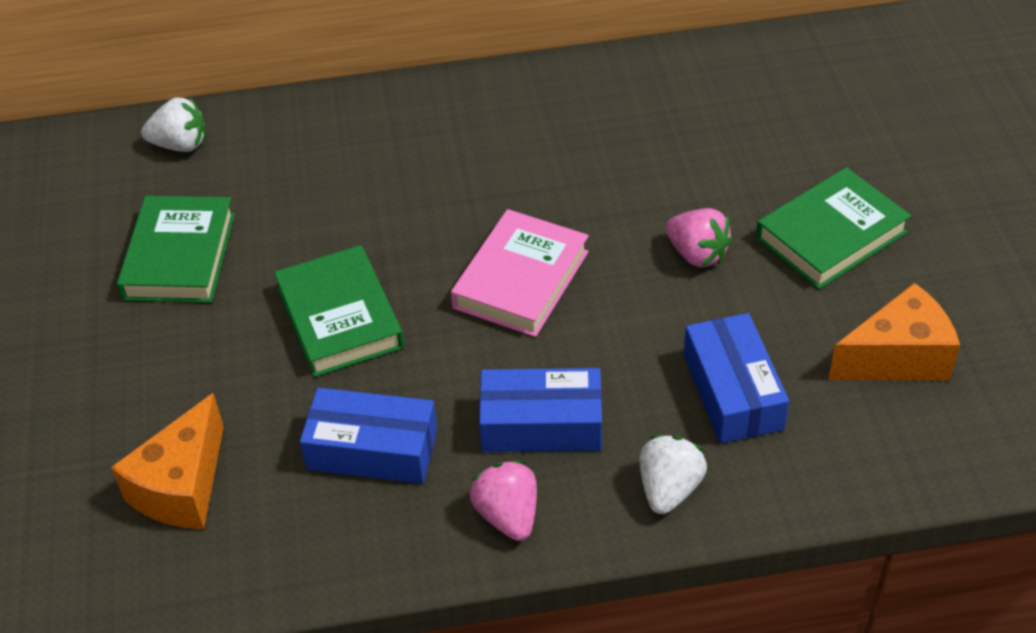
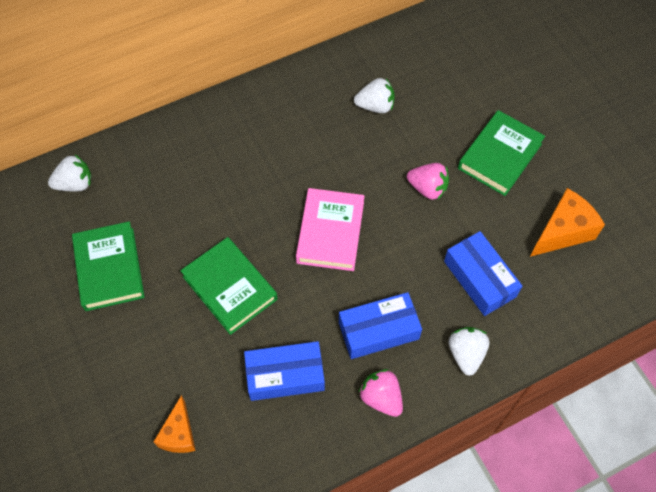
camera: 20 degrees left, 15 degrees up
(182, 487) = (179, 434): orange cheese -> orange cheese, size x0.66
(658, 133) = (375, 106): none -> white strawberry

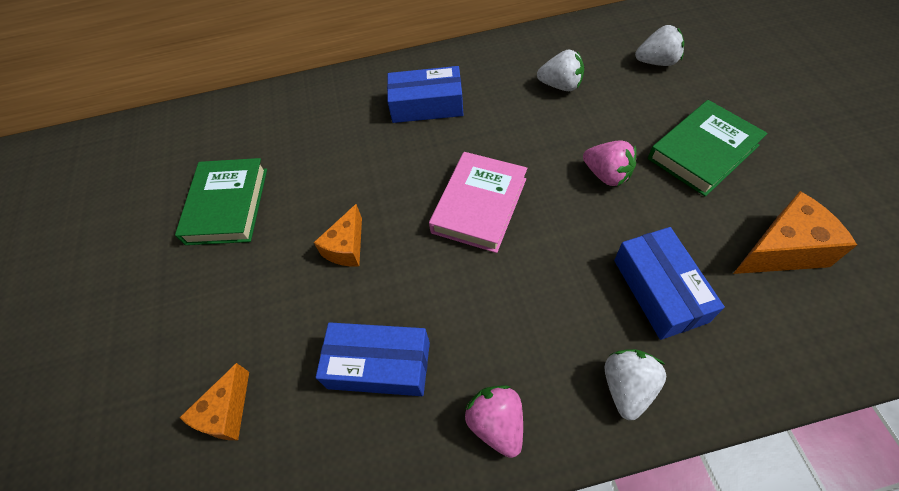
camera: 20 degrees right, 5 degrees down
(75, 184) = (229, 120): white strawberry -> white strawberry (657, 62)
(230, 288) = (346, 247): green book -> orange cheese
(378, 330) = (512, 331): blue box -> blue box (427, 105)

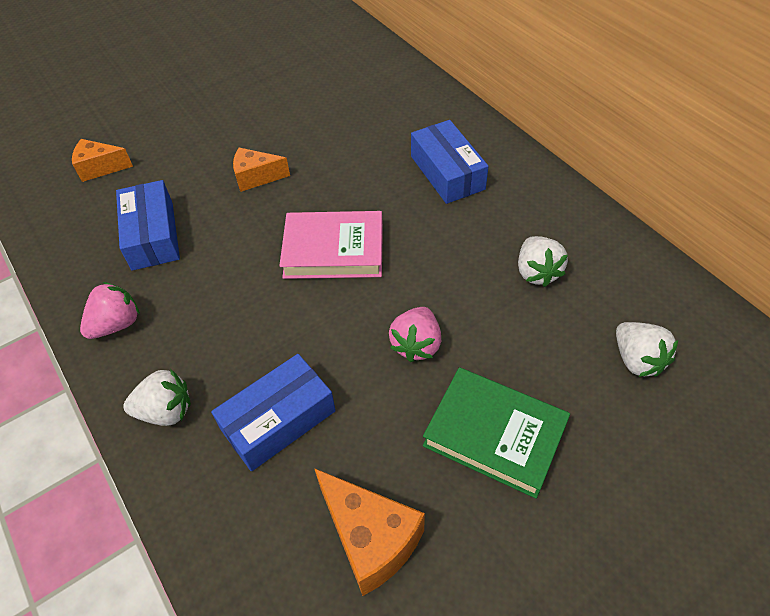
camera: 65 degrees right, 5 degrees down
(227, 205) = (274, 94): green book -> none

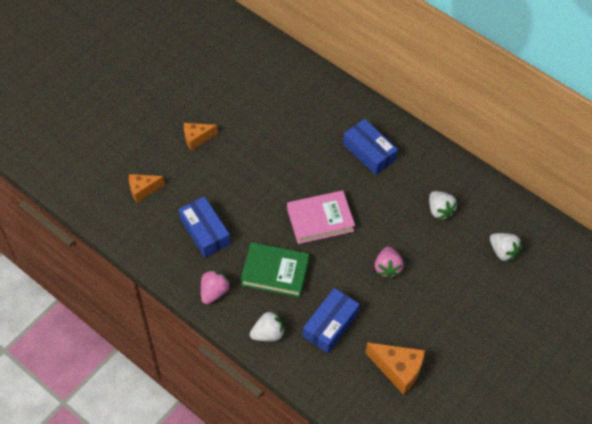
camera: 20 degrees left, 5 degrees up
(256, 177) = (251, 178): orange cheese -> orange cheese (197, 138)
(494, 435) = (441, 307): green book -> green book (275, 272)

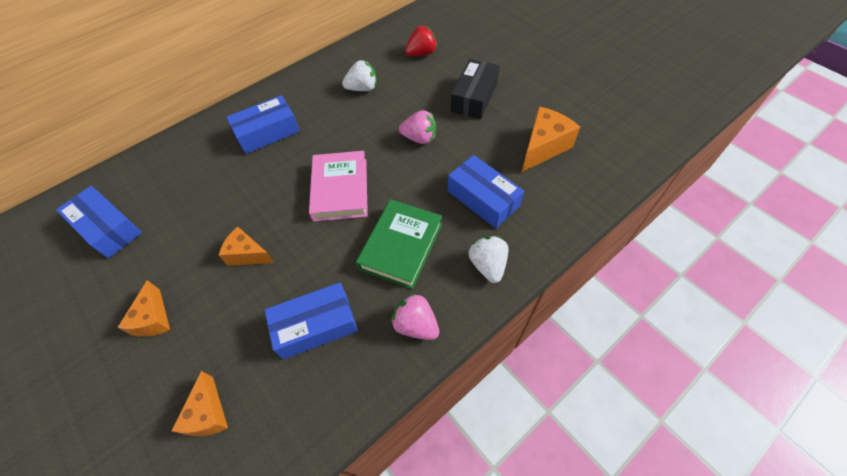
camera: 75 degrees left, 0 degrees up
(252, 175) = (248, 254): none -> orange cheese
(259, 84) = (108, 228): none -> blue box
(450, 306) = (474, 97): none -> black box
(503, 251) = (421, 54): white strawberry -> red strawberry

